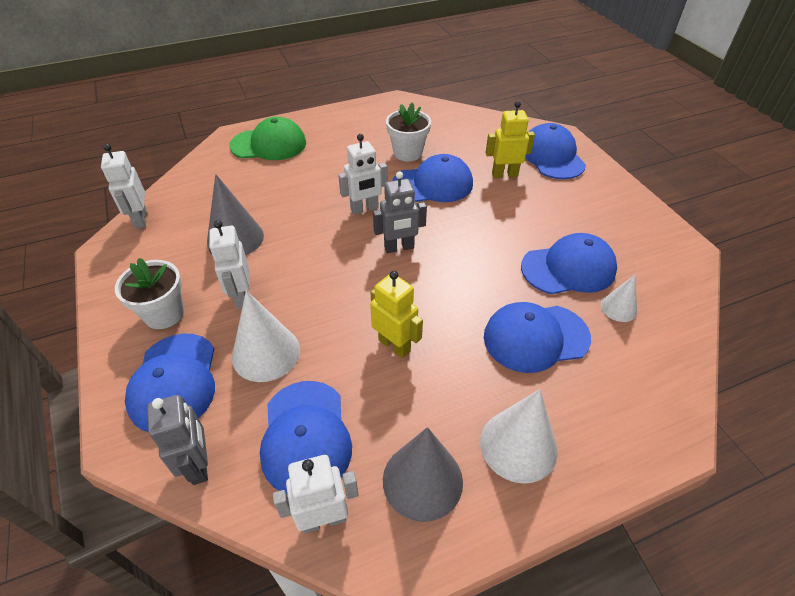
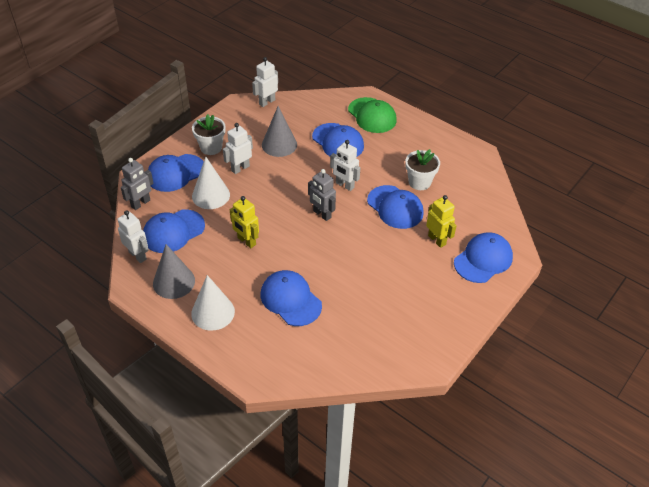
camera: 60 degrees right, 0 degrees up
(394, 345) = (246, 241): yellow robot -> yellow robot turned 120 degrees clockwise
(568, 268) = (362, 300): blue cap -> blue cap (338, 142)
(618, 308) = (342, 334): white cone -> none

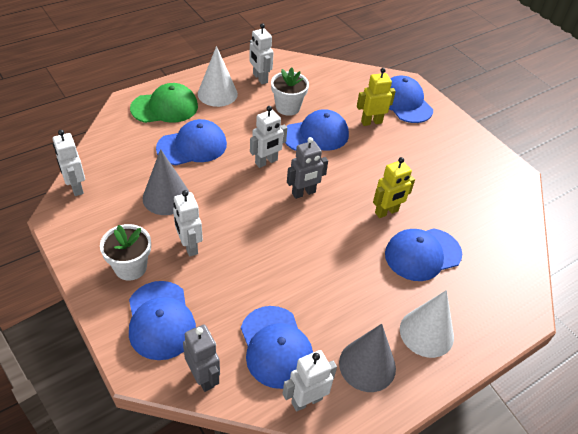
camera: 75 degrees left, 0 degrees up
(211, 195) = (225, 289): white cone -> white cone (217, 93)
(246, 241) = (321, 272): yellow robot -> yellow robot (386, 212)
(446, 156) = (260, 78): none -> white robot

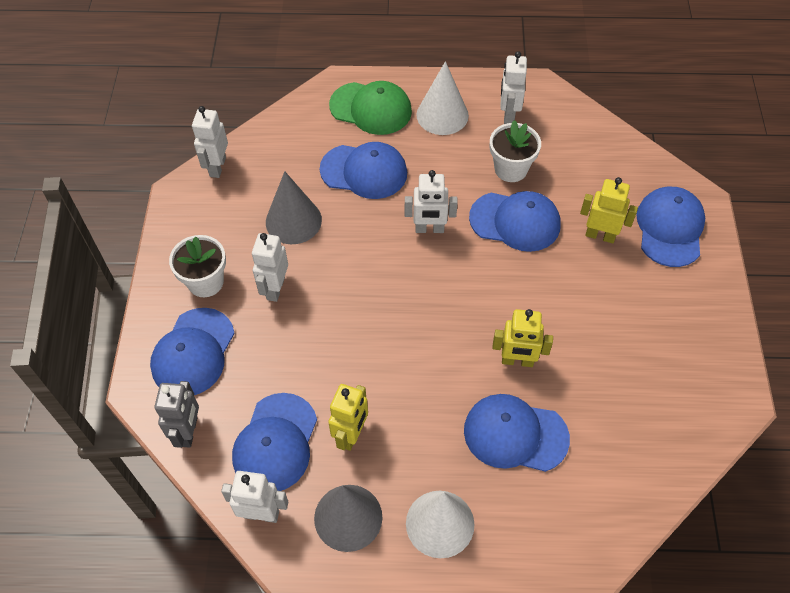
camera: 40 degrees right, 10 degrees up
(303, 193) = (440, 288): grey robot -> none
(323, 311) = (351, 435): none -> yellow robot

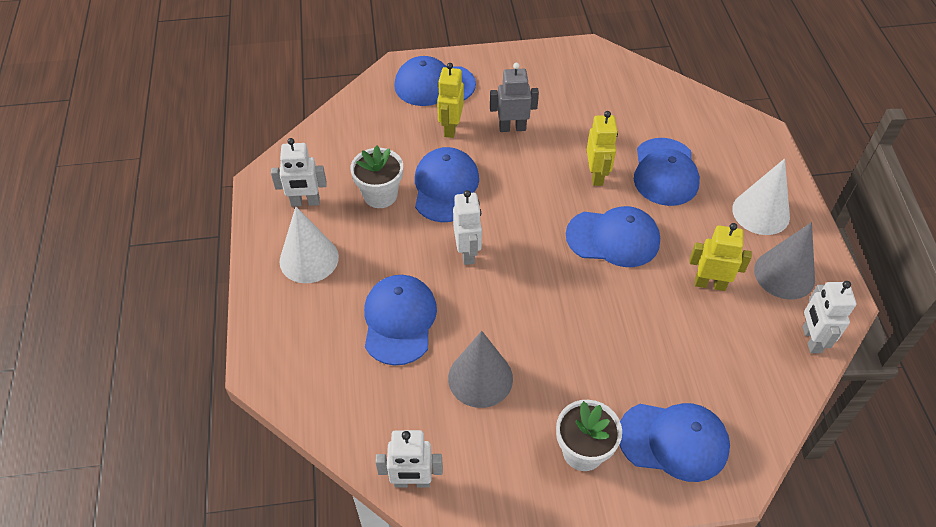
camera: 100 degrees left, 5 degrees down
(189, 432) = (761, 421): grey robot -> grey robot (512, 128)
(275, 288) = (573, 378): white robot -> none
(275, 443) = (741, 342): blue cap -> blue cap (613, 238)
(371, 108) = (302, 328): green cap -> none

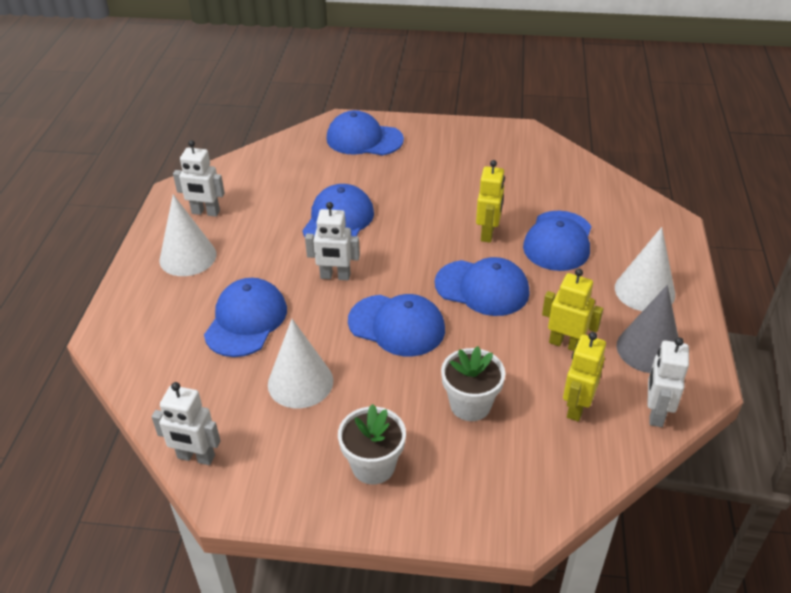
camera: 15 degrees right, 10 degrees down
(380, 195) = (275, 217): white flower pot -> white flower pot (470, 405)
(450, 128) = (364, 175): yellow robot -> yellow robot (576, 407)
(467, 252) = (335, 276): white robot -> white robot turned 90 degrees clockwise
(480, 378) = (300, 382): grey cone -> white cone
(512, 128) = (422, 183): grey robot -> none
(673, 441) = (470, 476): blue cap -> blue cap (397, 325)

